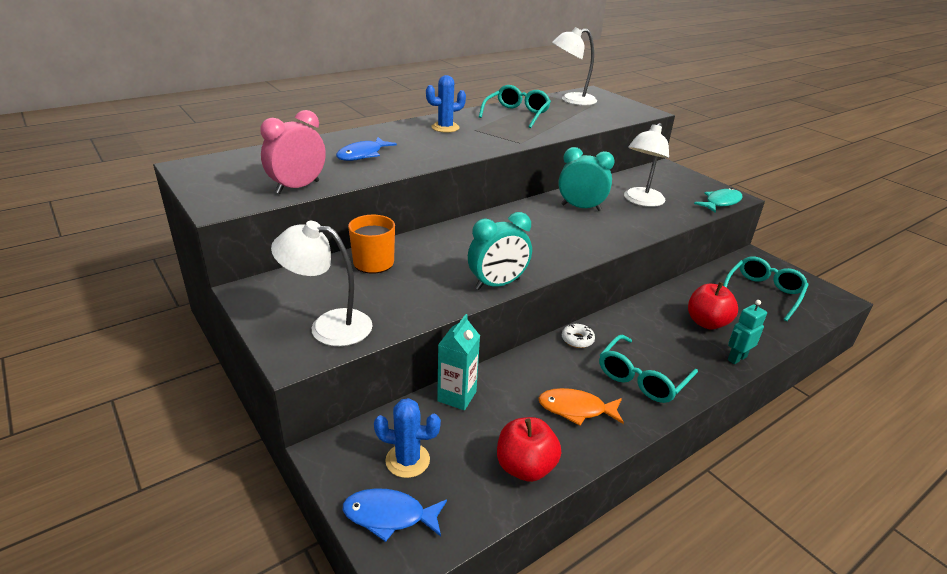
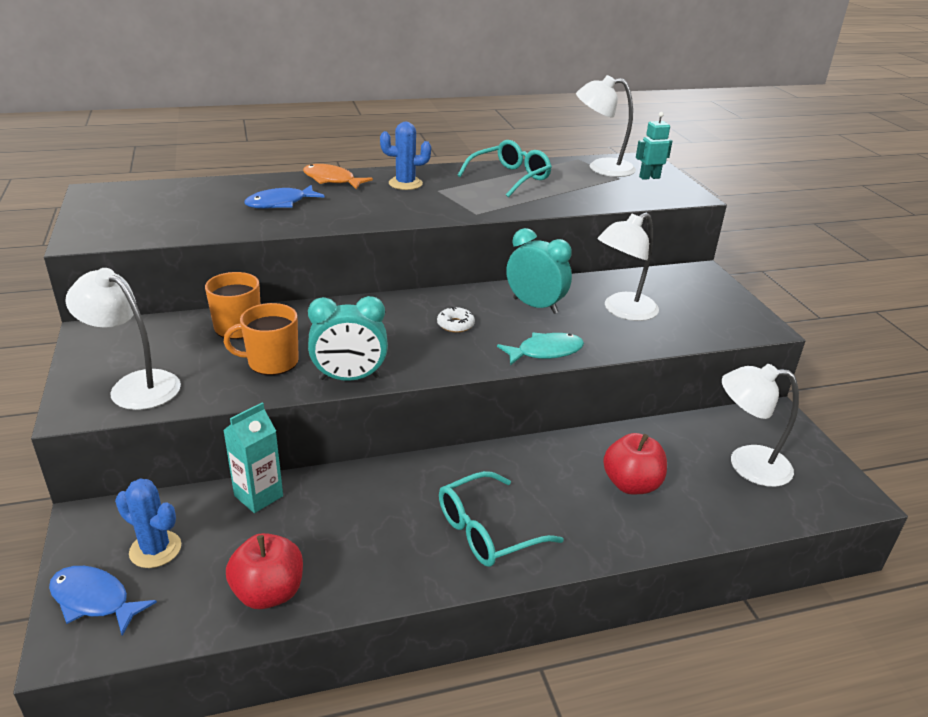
camera: 20 degrees right, 0 degrees up
(297, 187) = (177, 230): pink clock -> none
(426, 284) = (271, 362): none -> orange mug
(576, 409) = (377, 545): orange fish -> orange fish (332, 180)
(577, 339) = (446, 466): white donut -> white donut (455, 325)
(720, 202) = (734, 331): turquoise fish -> turquoise fish (545, 352)
(736, 358) = (633, 538): turquoise robot -> turquoise robot (649, 177)
(763, 293) = (747, 464): turquoise glasses -> white lamp

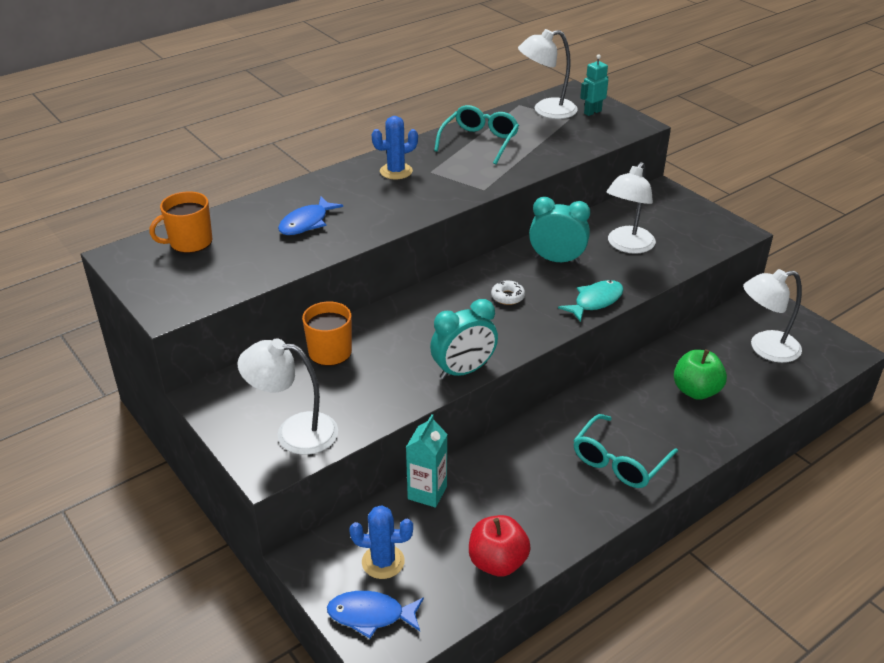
camera: 20 degrees left, 5 degrees up
(271, 362) = (388, 376): orange mug -> orange mug (190, 242)
(332, 180) = (327, 184): orange fish -> none
(631, 484) = (696, 391): red apple -> green apple

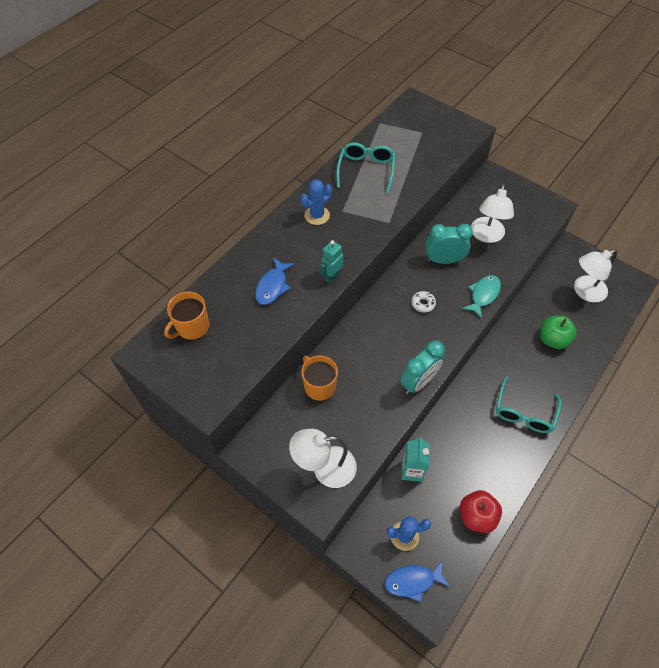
camera: 15 degrees left, 20 degrees up
(546, 110) = (402, 126): white lamp -> none
(592, 112) = (435, 122): turquoise robot -> turquoise robot (331, 276)

